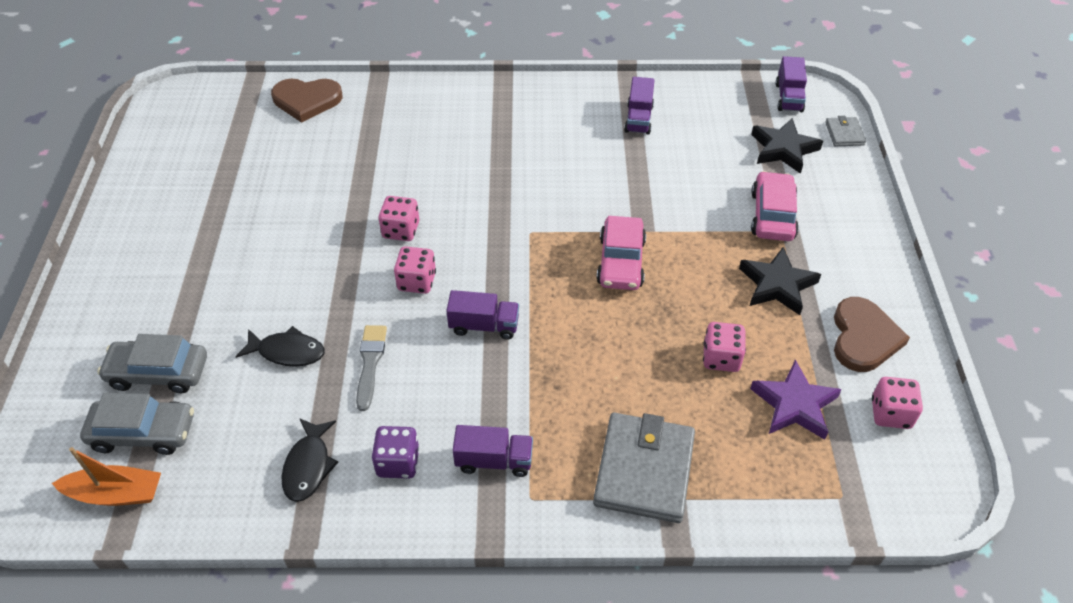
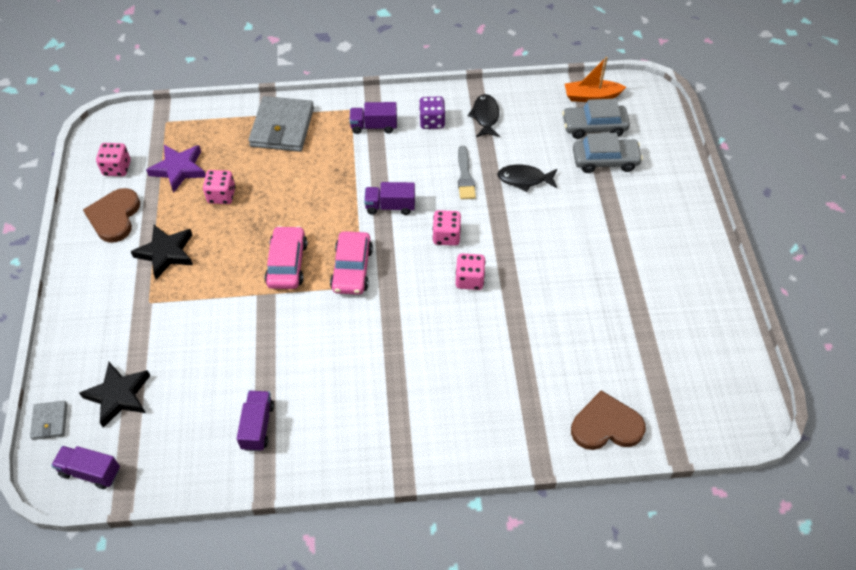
camera: 175 degrees right, 5 degrees up
(772, 215) = (151, 317): pink car -> pink car (352, 269)
(788, 97) = (90, 472): purple truck -> purple truck turned 75 degrees counterclockwise

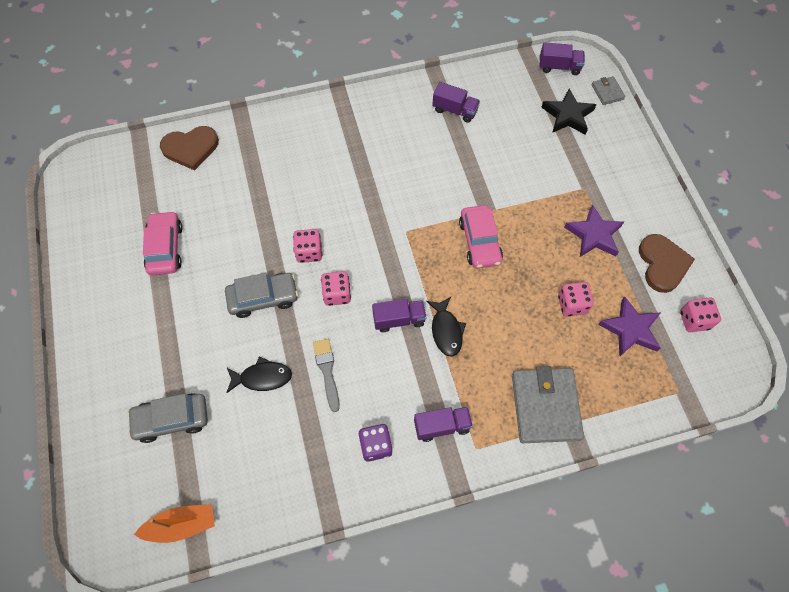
camera: 170 degrees right, 10 degrees up
(166, 253) = (594, 235): black star -> purple star
(257, 426) = (454, 110): purple truck -> purple truck turned 60 degrees counterclockwise
(352, 269) = (419, 245): pink car -> pink car (165, 248)
(485, 116) = (313, 465): black fish -> black fish (446, 331)
(594, 127) = (181, 471): grey car -> grey car (263, 298)

